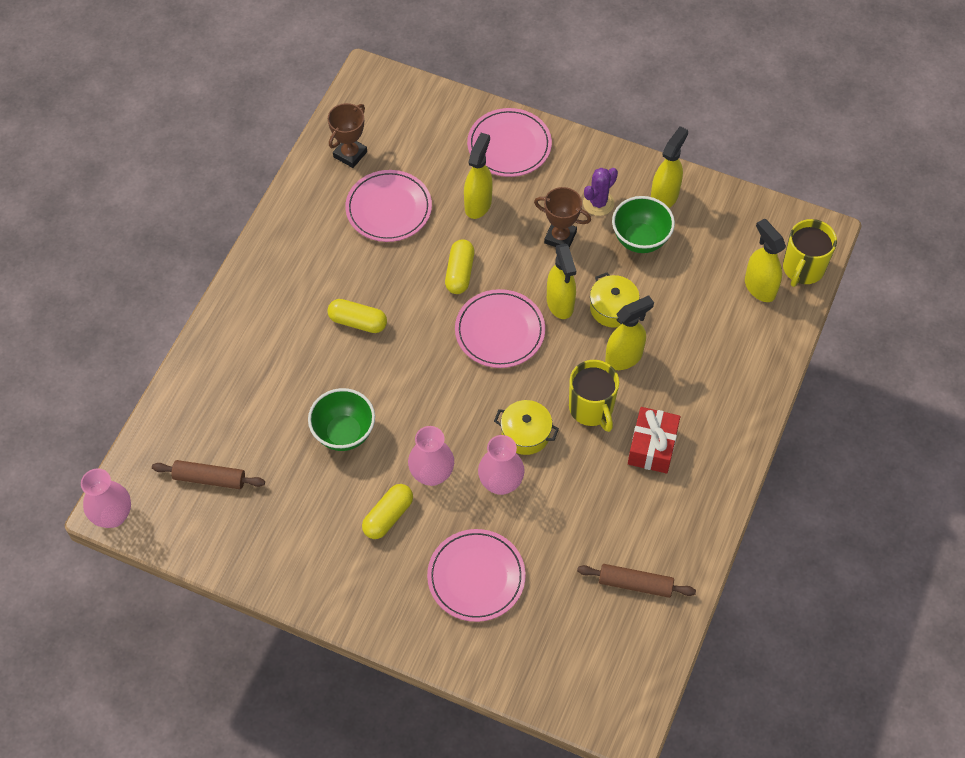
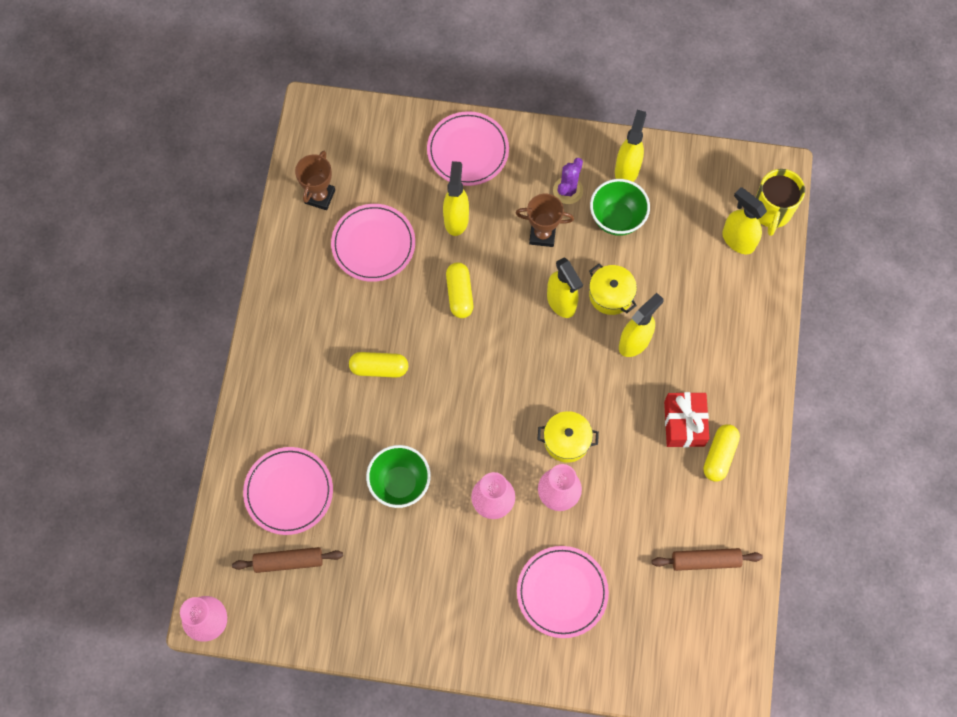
camera: 15 degrees left, 10 degrees up
(388, 516) = (465, 555): yellow capsule -> yellow capsule (719, 455)
(500, 331) = (514, 344): pink plate -> pink plate (288, 491)
(591, 409) = (619, 400): yellow mug -> none

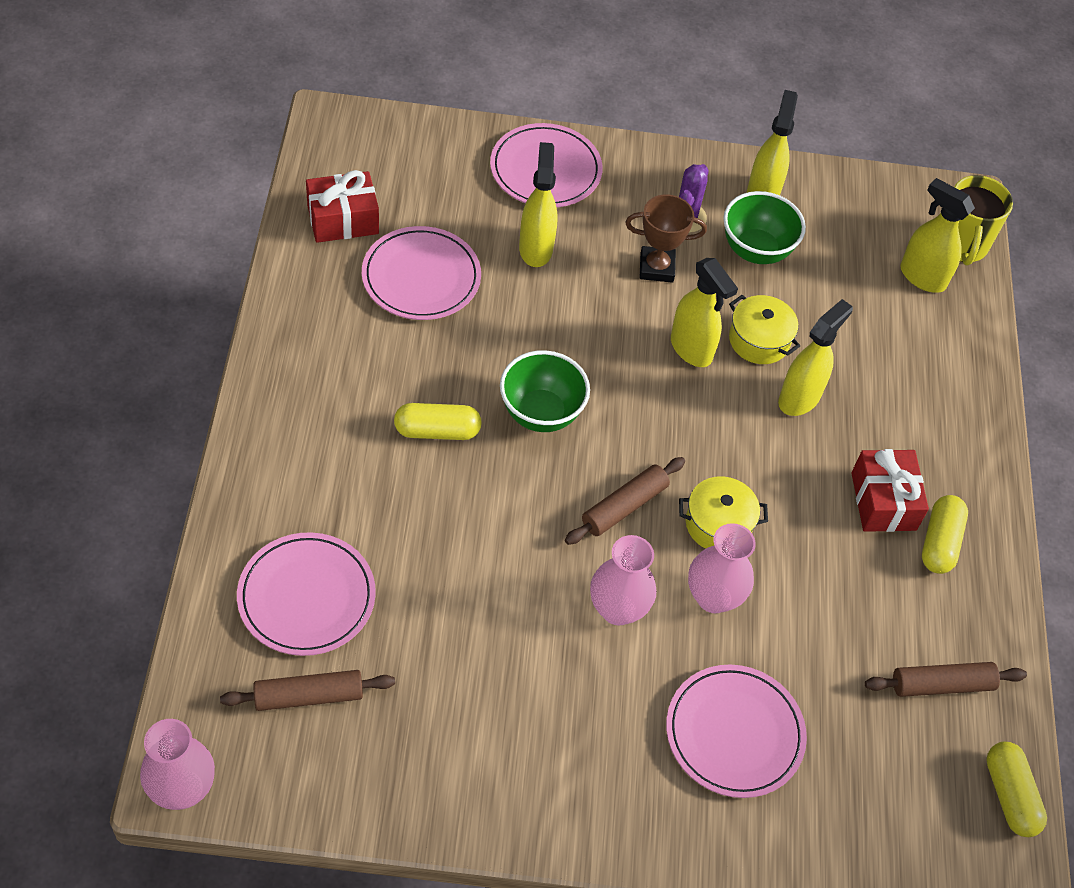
camera: 10 degrees left, 15 degrees down
(320, 196) = (343, 219): brown trophy -> red gift
(400, 483) = (476, 584): green bowl -> green bowl (541, 413)
(459, 294) = (547, 338): yellow capsule -> yellow capsule (1009, 795)
(503, 427) = (624, 507): none -> brown rolling pin

